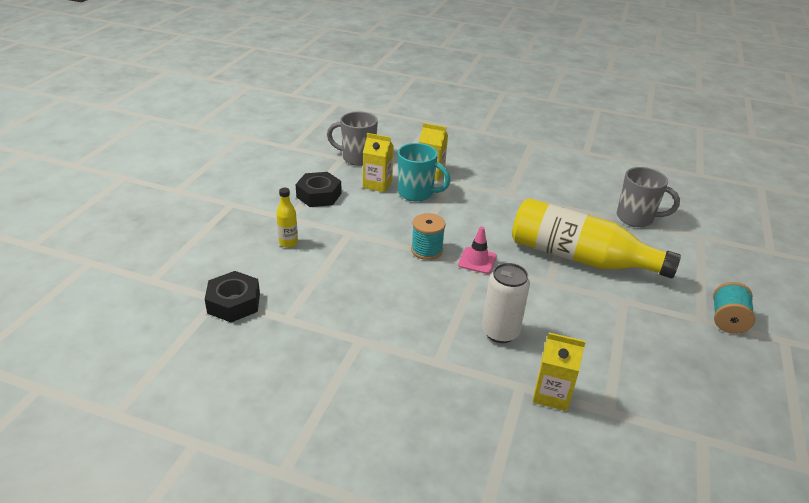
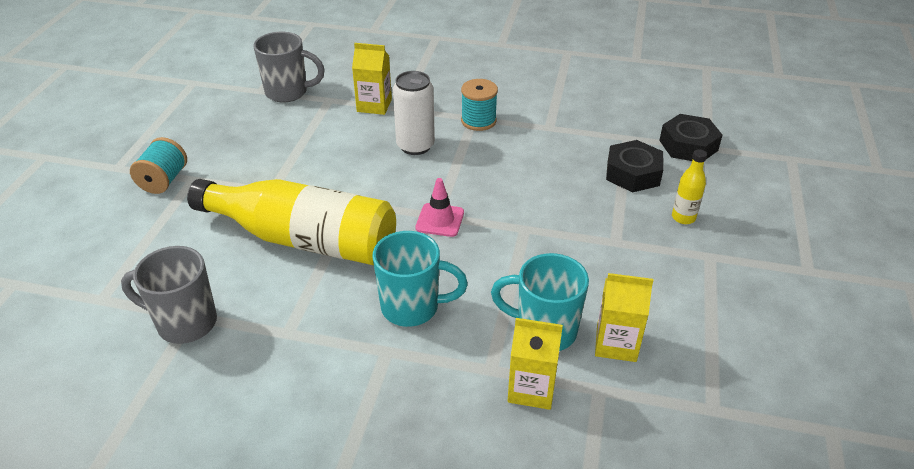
camera: 175 degrees right, 5 degrees up
(319, 195) = (696, 305): black nut -> black nut (633, 173)
(357, 158) = (684, 414): grey mug -> grey mug (288, 92)
(426, 250) = (506, 227): turquoise spool -> turquoise spool (478, 121)
(496, 211) = (412, 307): none -> turquoise mug

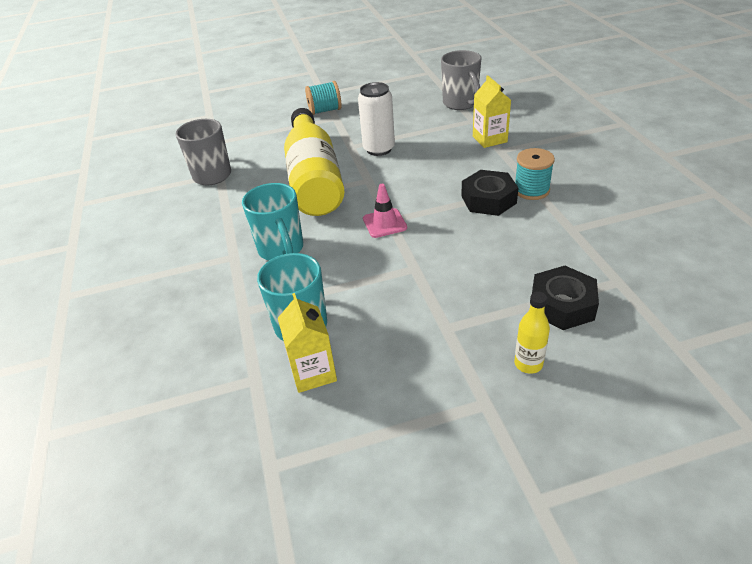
camera: 65 degrees right, 0 degrees up
(415, 146) = (461, 176): white can -> white can (379, 149)
(531, 389) = (235, 340): yellow carton -> none
(688, 145) = (661, 330): black nut -> black nut (488, 199)

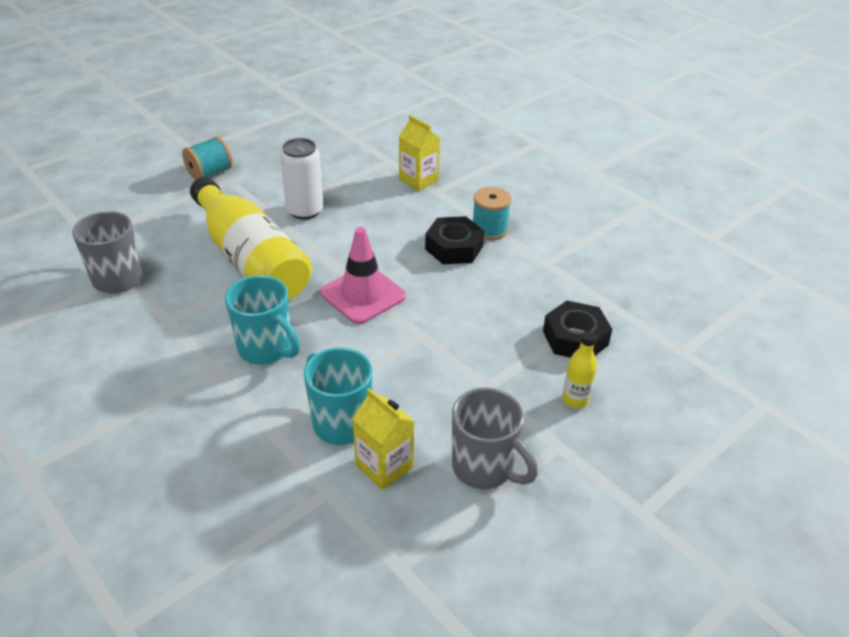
camera: 30 degrees left, 0 degrees up
(384, 223) = (363, 295): pink traffic cone -> pink traffic cone, size x1.60
(461, 104) = (365, 142): grey mug -> grey mug (484, 468)

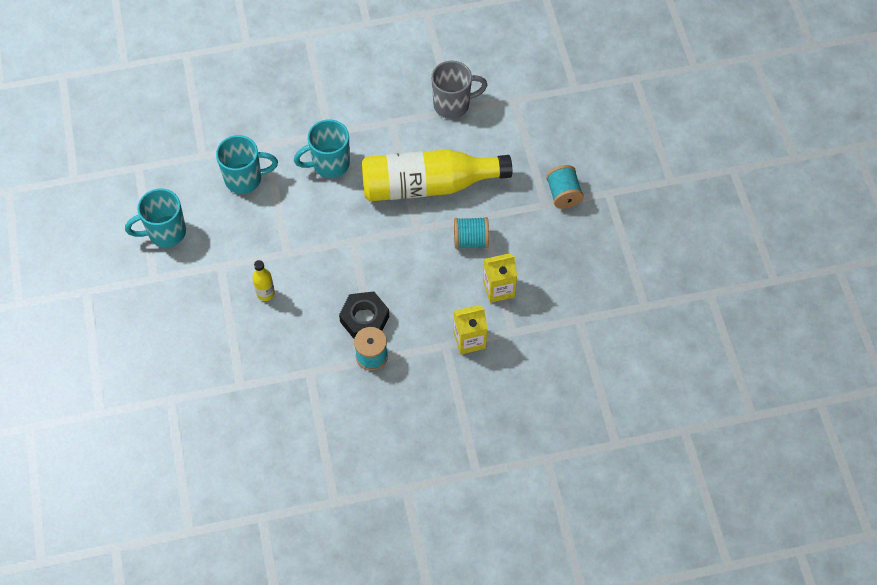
camera: 120 degrees right, 20 degrees up
(305, 211) = (470, 240): white can -> turquoise spool
(363, 295) = (348, 237): pink traffic cone -> none
(384, 466) = (200, 186): yellow carton -> yellow carton (498, 289)
(484, 468) = (165, 232): grey mug -> turquoise mug
(575, 338) = (225, 341): black nut -> none
(575, 400) = (178, 307): yellow bottle -> yellow bottle (265, 293)

